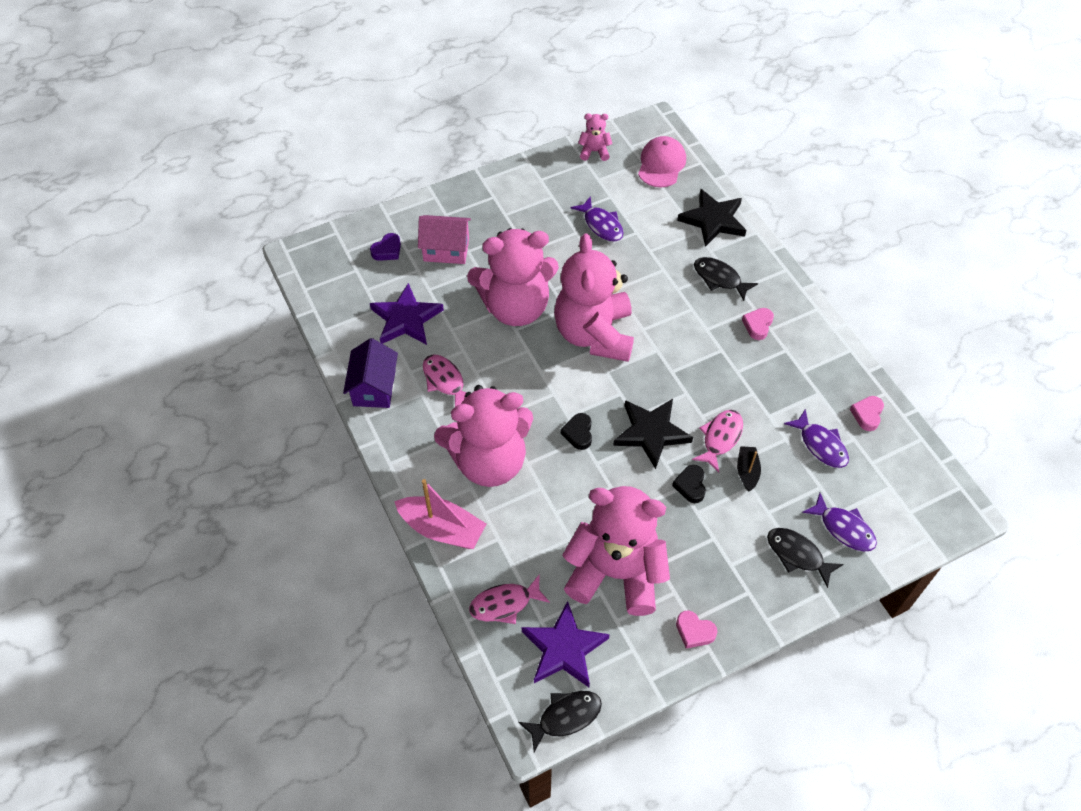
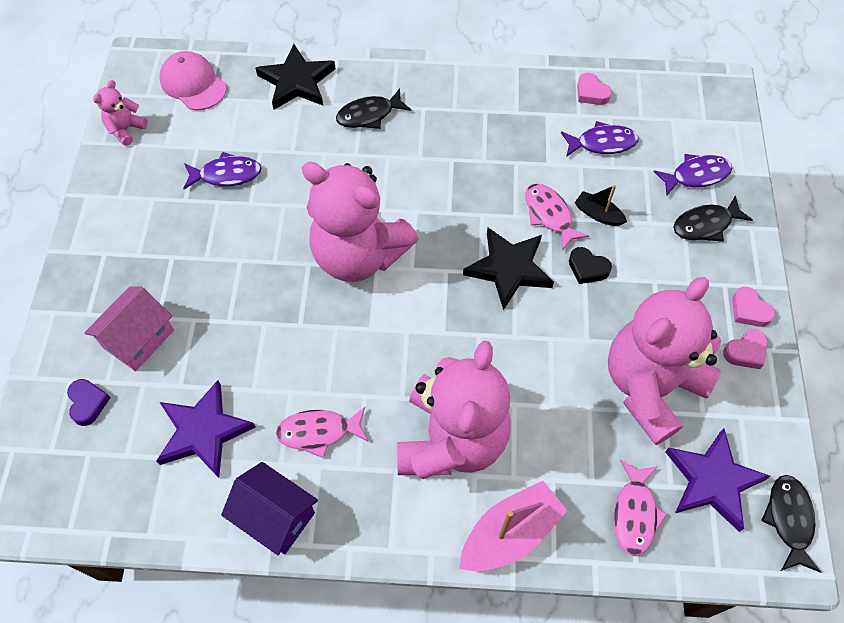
camera: 60 degrees left, 5 degrees up
(515, 307) = (271, 309): pink teddy bear -> none
(578, 433) = (469, 334): black heart -> none
(758, 325) = (443, 116): pink heart -> pink heart (749, 310)

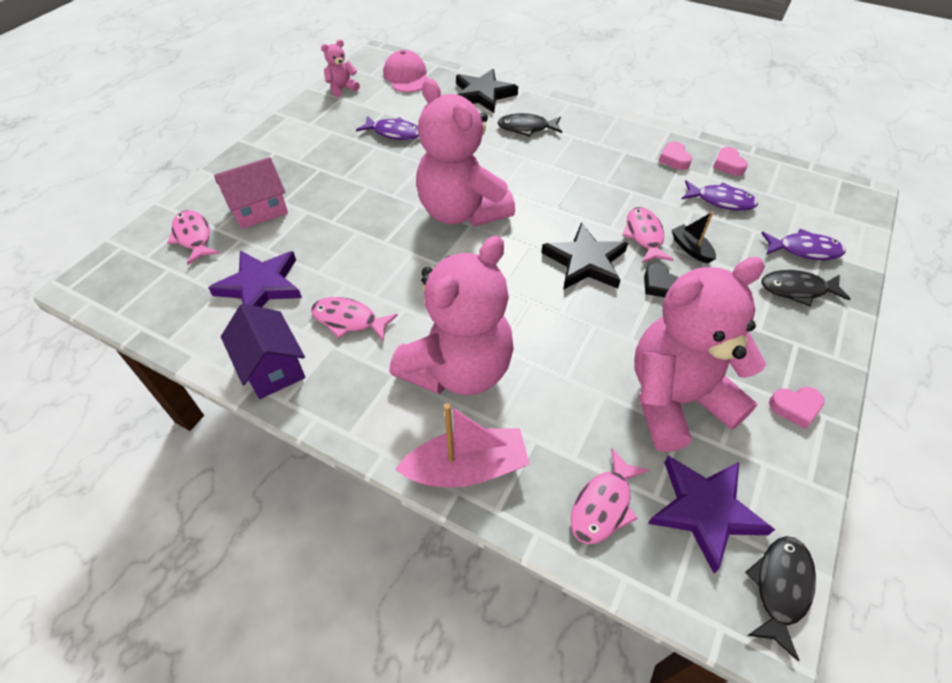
camera: 25 degrees right, 10 degrees down
(88, 403) = (193, 237): purple heart -> pink fish
(749, 310) = (815, 374): pink heart -> pink heart (674, 159)

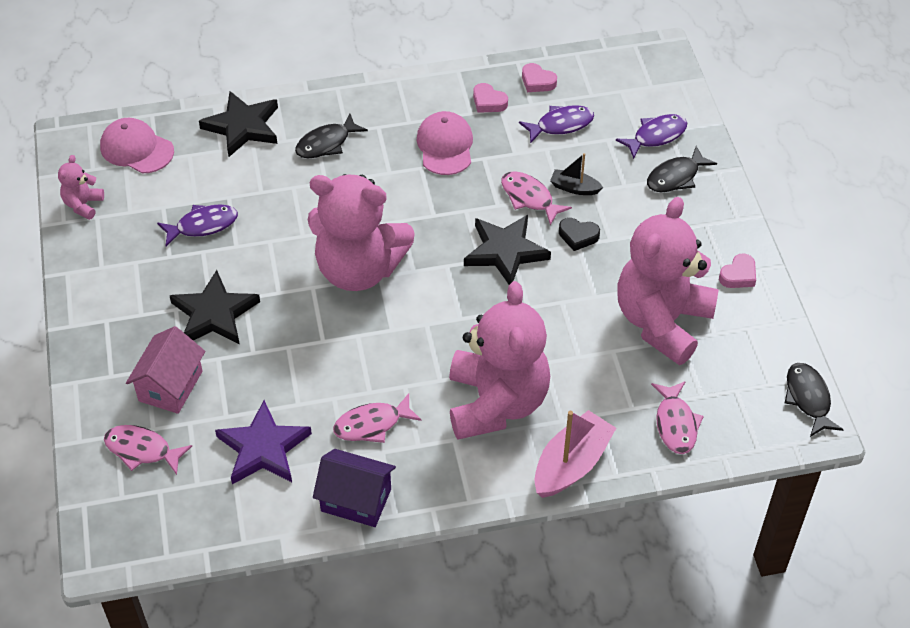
camera: 40 degrees left, 0 degrees up
(338, 184) = (214, 314): none -> black star
(611, 170) = (445, 146): none -> pink cap
(705, 510) = (736, 383): purple star -> none

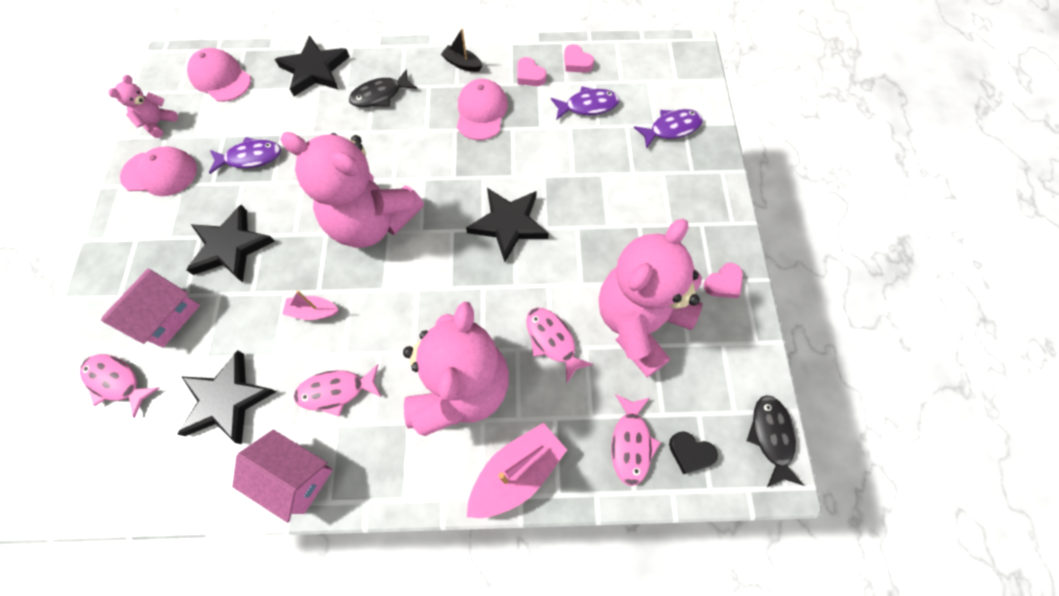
camera: 10 degrees right, 15 degrees up
(106, 254) = (160, 173): none -> pink cap
(263, 448) = (227, 400): purple star -> black star
(324, 360) = (313, 311): none -> pink boat
(356, 500) = (295, 476): purple house -> pink house
(529, 198) = (543, 173): pink fish -> pink fish (552, 341)
(574, 188) = (586, 169): black boat -> black boat (462, 64)
(578, 236) = (579, 218): black heart -> black heart (690, 453)
(676, 177) = (682, 171): black fish -> none

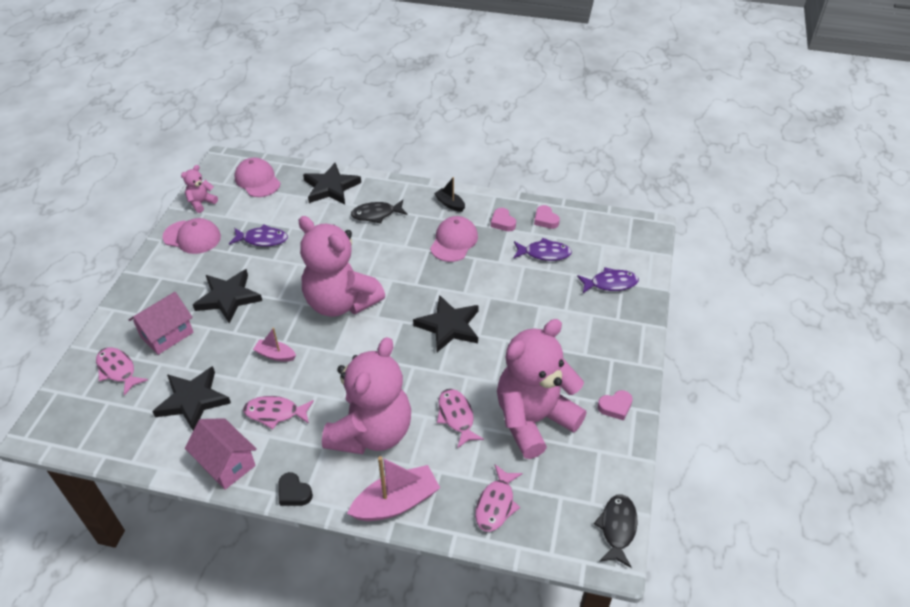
camera: 15 degrees right, 20 degrees down
(690, 453) = (543, 523): black heart -> black heart (294, 493)

